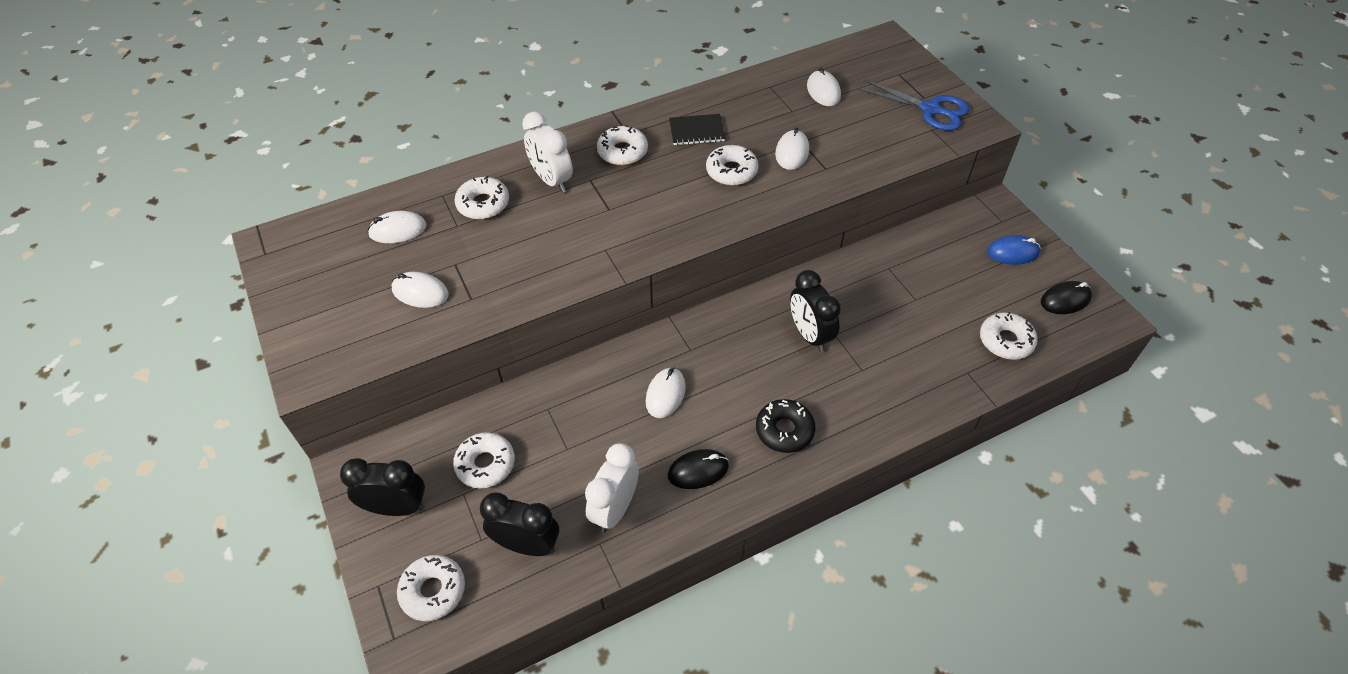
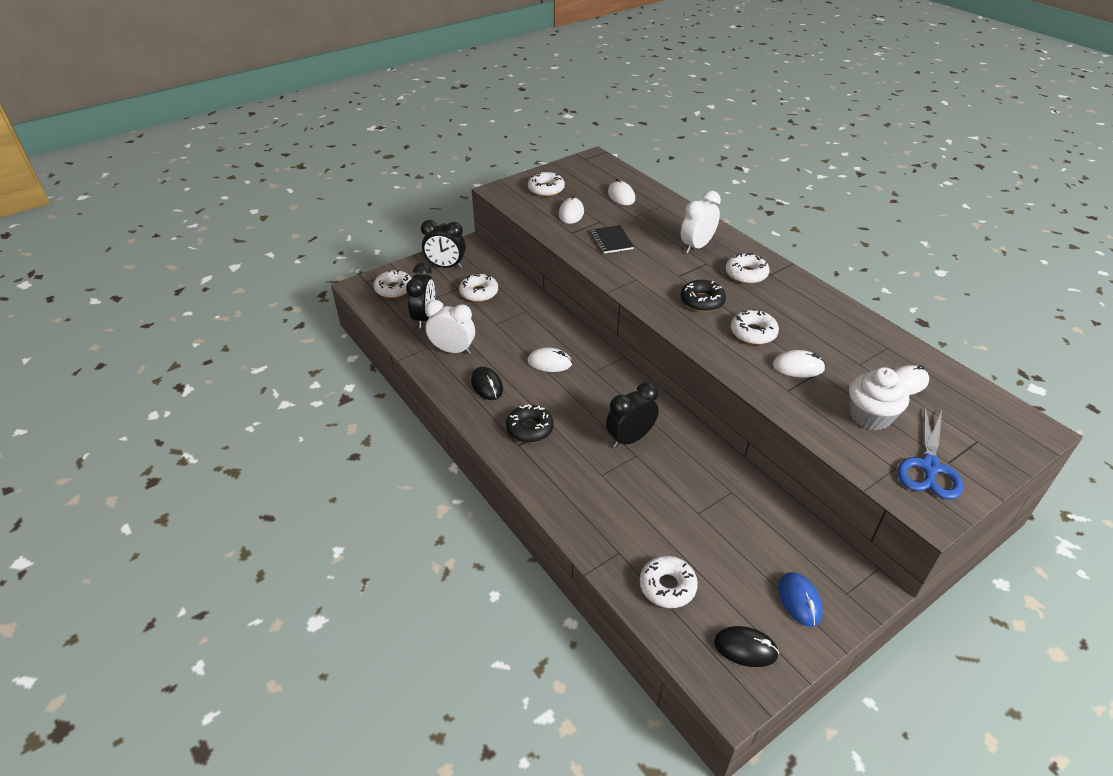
camera: 80 degrees right, 10 degrees down
(397, 507) = (446, 266): black clock -> black clock turned 105 degrees clockwise
(483, 204) = (659, 222): white donut -> white donut (546, 189)
(666, 199) = (702, 301): none -> black donut
(696, 131) = (794, 309): black notebook -> black notebook (612, 240)
(866, 125) = (870, 416): none -> white cupcake
(1065, 300) = (745, 648): black mouse -> black mouse turned 45 degrees counterclockwise

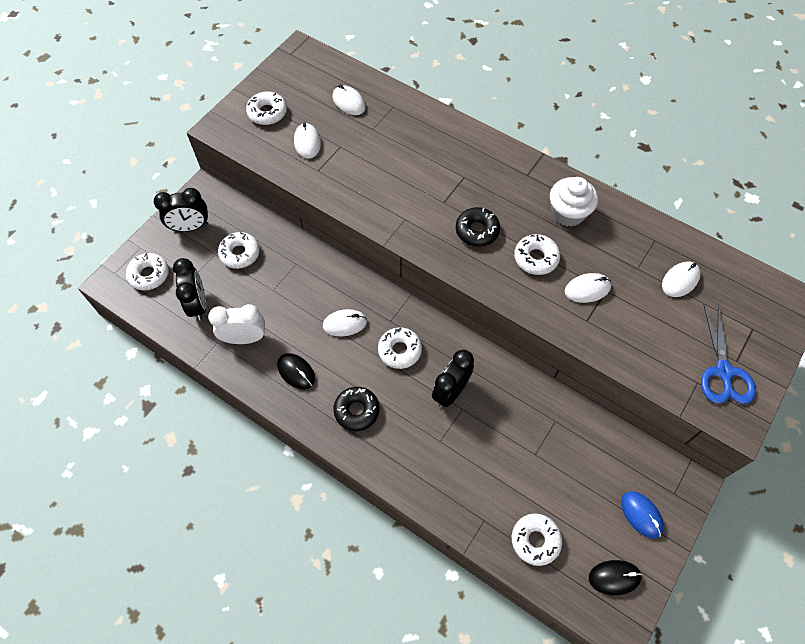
camera: 20 degrees left, 20 degrees up
(612, 240) = (362, 171): black notebook -> none
(697, 246) = (447, 156): white clock -> none
(746, 274) = (505, 181): white donut -> white donut (399, 350)
(870, 416) = (662, 329): white cupcake -> white cupcake (568, 213)

